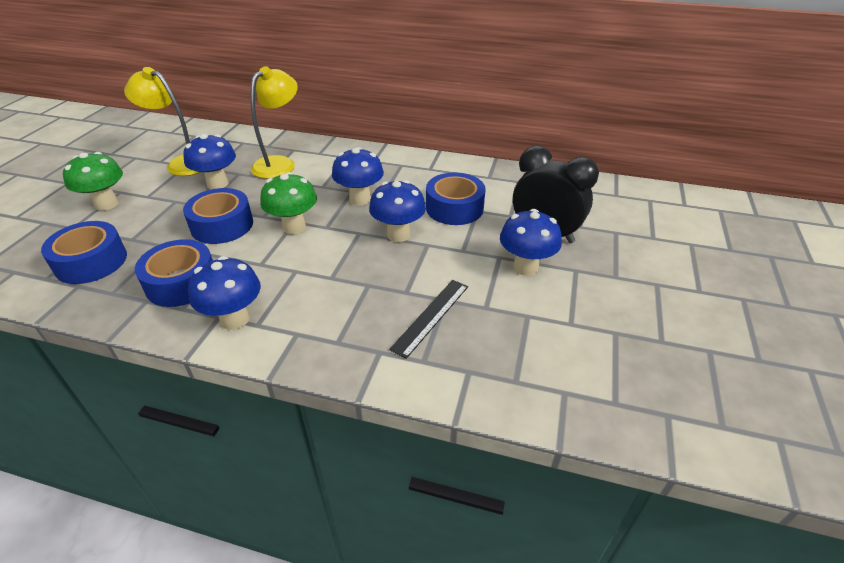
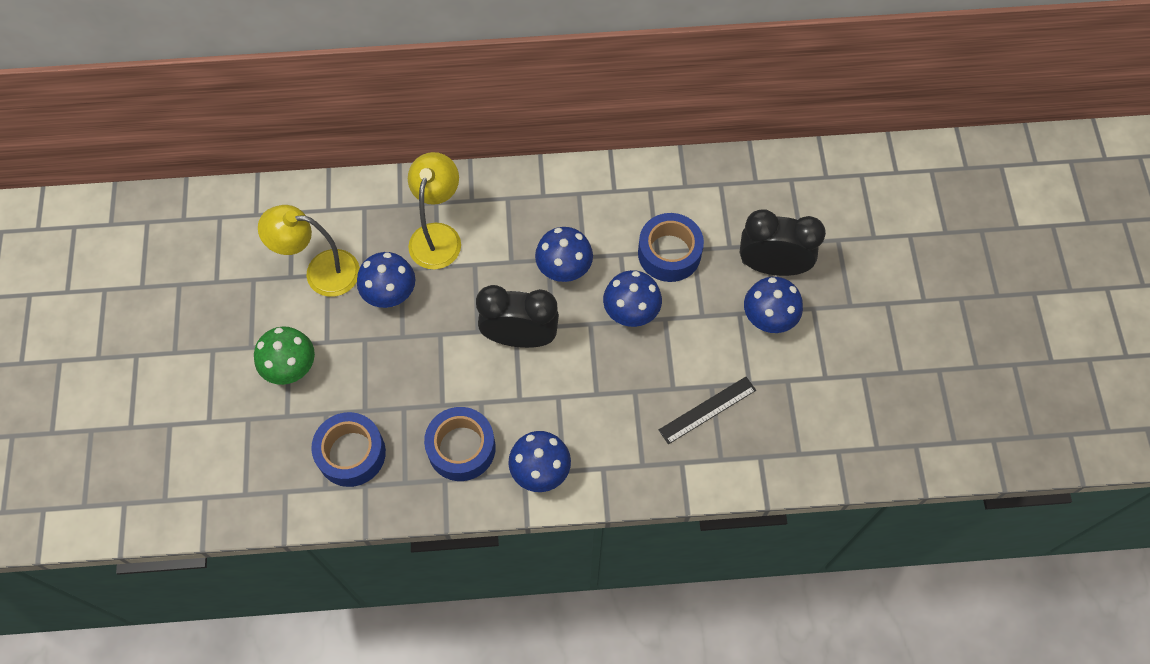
camera: 20 degrees left, 25 degrees up
(222, 225) = (444, 359): blue tape -> none
(294, 227) = (520, 337): green mushroom -> black clock
(431, 316) = (707, 410): black ruler -> black ruler turned 45 degrees clockwise

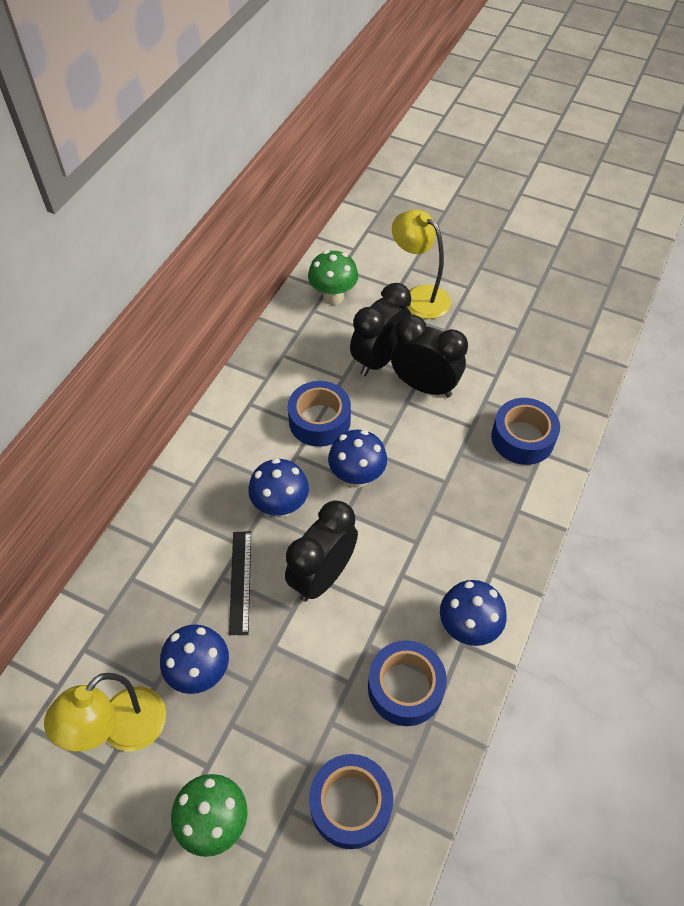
camera: 60 degrees left, 10 degrees down
(438, 236) = (167, 594): yellow lamp -> yellow lamp (419, 297)
(707, 410) = (479, 467): black ruler -> black ruler (240, 581)
(765, 433) = (522, 438): none -> blue tape
(768, 320) = (424, 386): blue mushroom -> black clock
(820, 187) = (333, 297): none -> green mushroom

